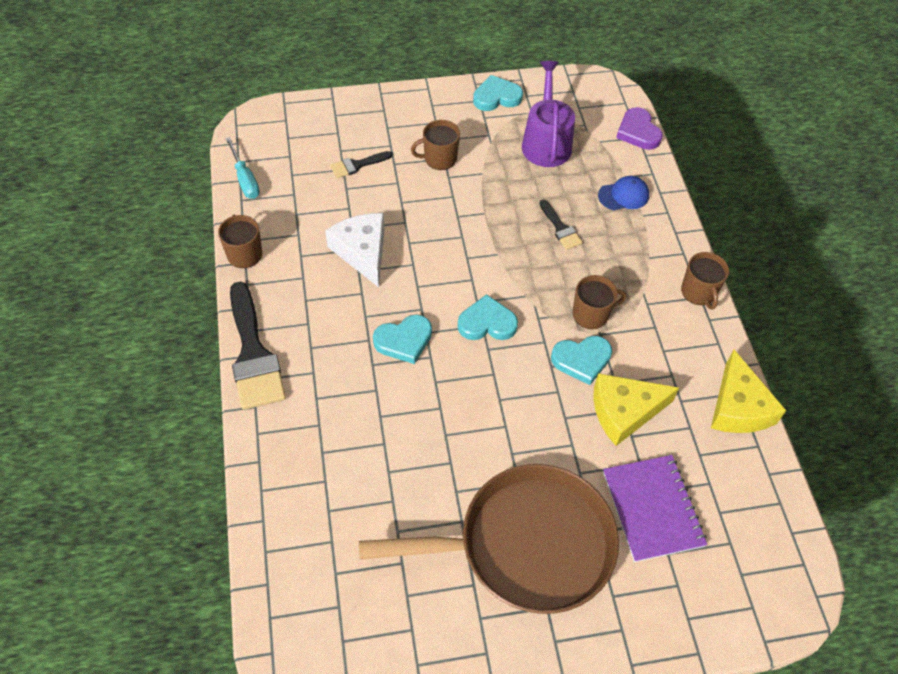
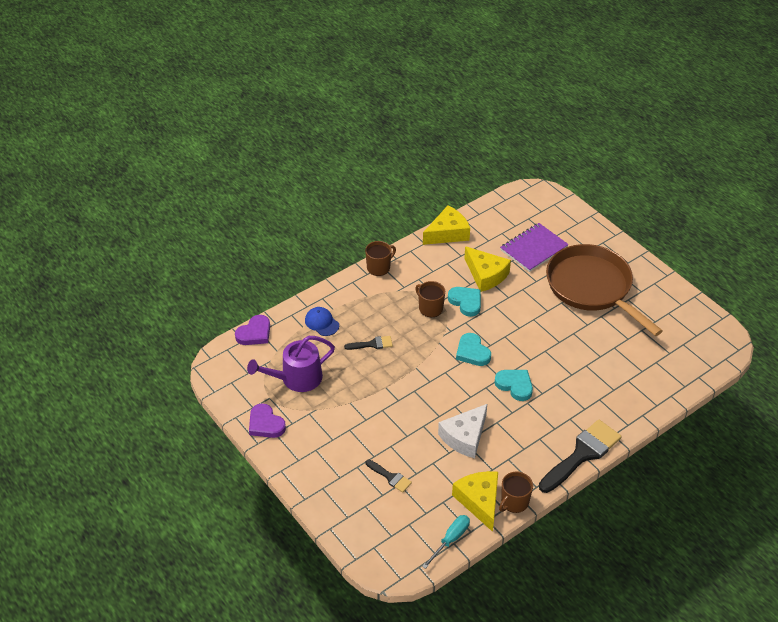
camera: 115 degrees left, 10 degrees down
(270, 224) = (479, 501): none -> yellow cheese
(439, 158) = (352, 432): brown mug -> none
(496, 97) = (265, 424): turquoise heart -> purple heart
(560, 228) = (372, 344): black brush -> black brush turned 45 degrees clockwise

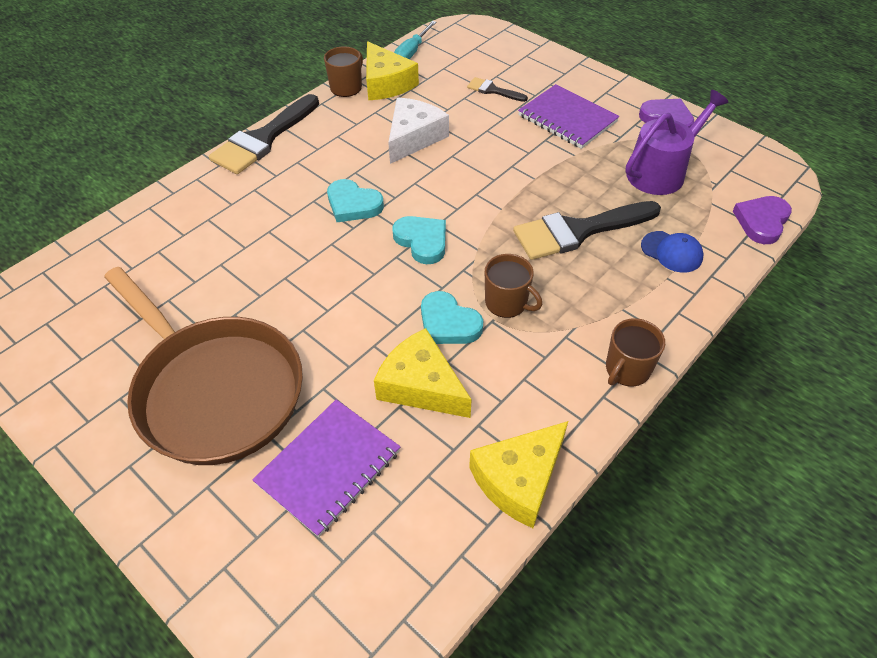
camera: 170 degrees right, 5 degrees up
(341, 436) = (567, 119): none -> purple notebook
(372, 344) = (578, 231): black brush -> black brush, size x2.06

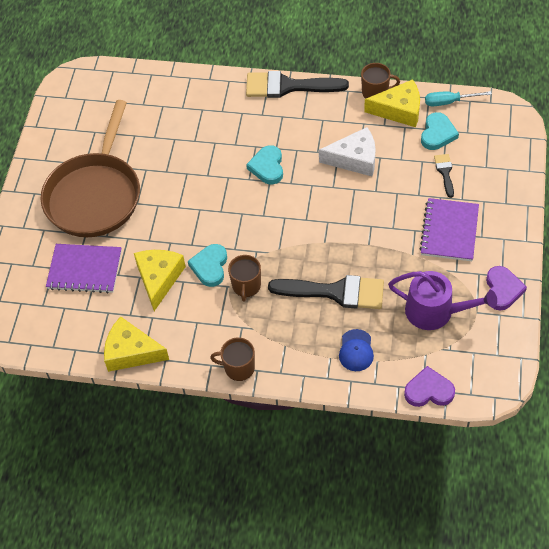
camera: 60 degrees right, 5 degrees up
(386, 83) = (399, 110): yellow cheese -> yellow cheese turned 120 degrees counterclockwise
(422, 241) = (263, 218): turquoise heart -> turquoise heart (437, 134)
(578, 231) = (335, 292): black brush -> black brush turned 150 degrees clockwise

